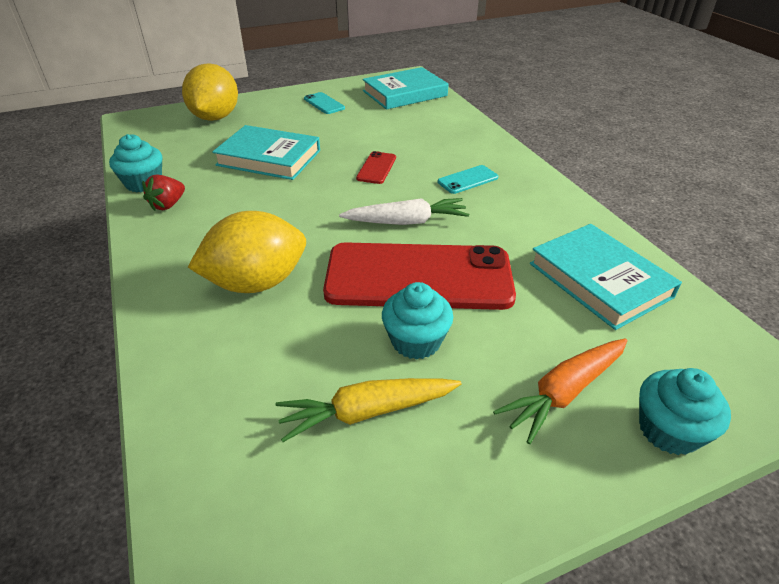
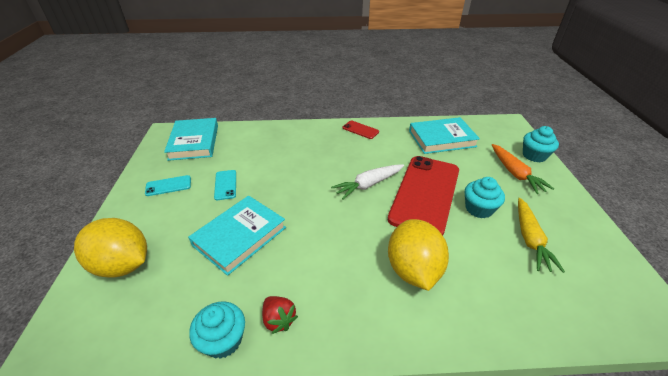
camera: 70 degrees left, 0 degrees up
(376, 168) = (296, 181): red phone -> red phone (360, 130)
(406, 222) = (368, 185): white carrot -> white carrot turned 135 degrees counterclockwise
(467, 180) = (334, 149): turquoise phone -> turquoise phone (225, 185)

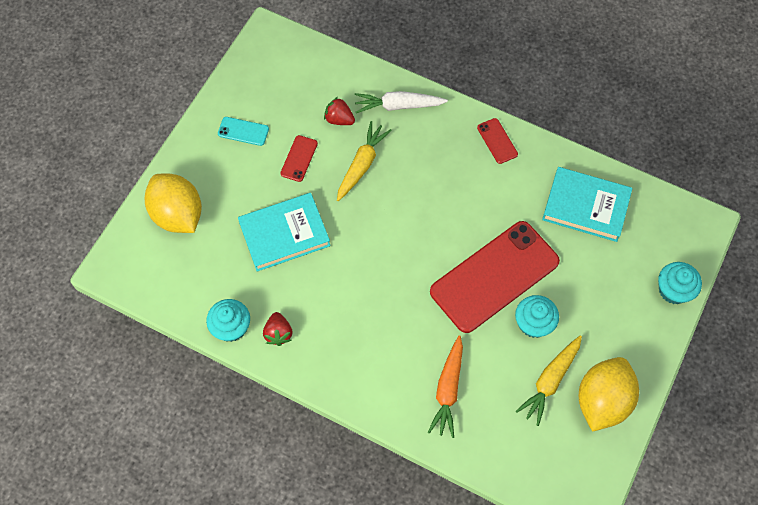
camera: 30 degrees right, 25 degrees up
(194, 142) = (293, 69): turquoise book -> none
(225, 185) = (299, 158): turquoise phone -> red phone
(245, 154) = (339, 119): none -> red strawberry
(278, 171) = (362, 165): none -> yellow carrot
(368, 185) = (444, 233): white carrot -> white carrot (398, 106)
(413, 269) = (414, 350): yellow lemon -> yellow lemon (602, 400)
(515, 173) = (621, 302): orange carrot -> orange carrot (448, 390)

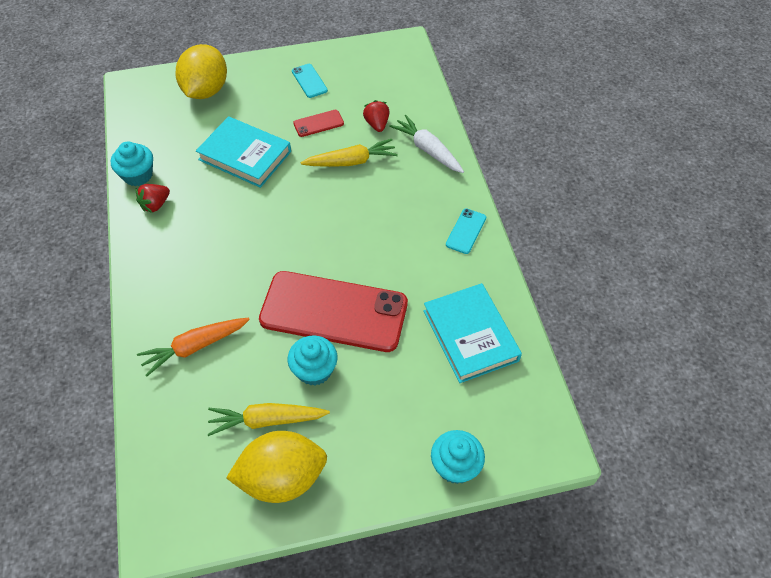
camera: 50 degrees right, 10 degrees down
(497, 141) = (466, 231): red phone -> turquoise phone

